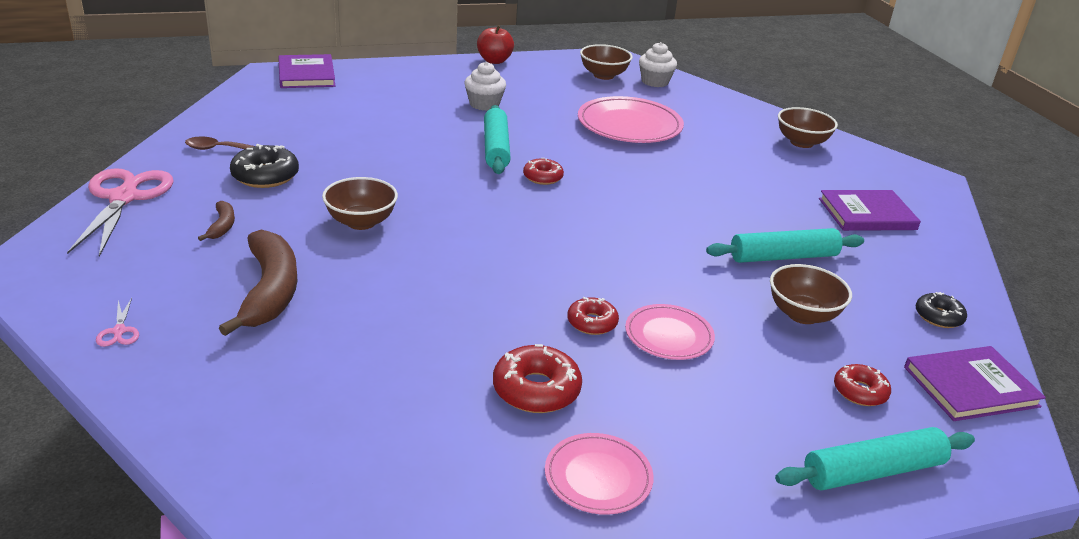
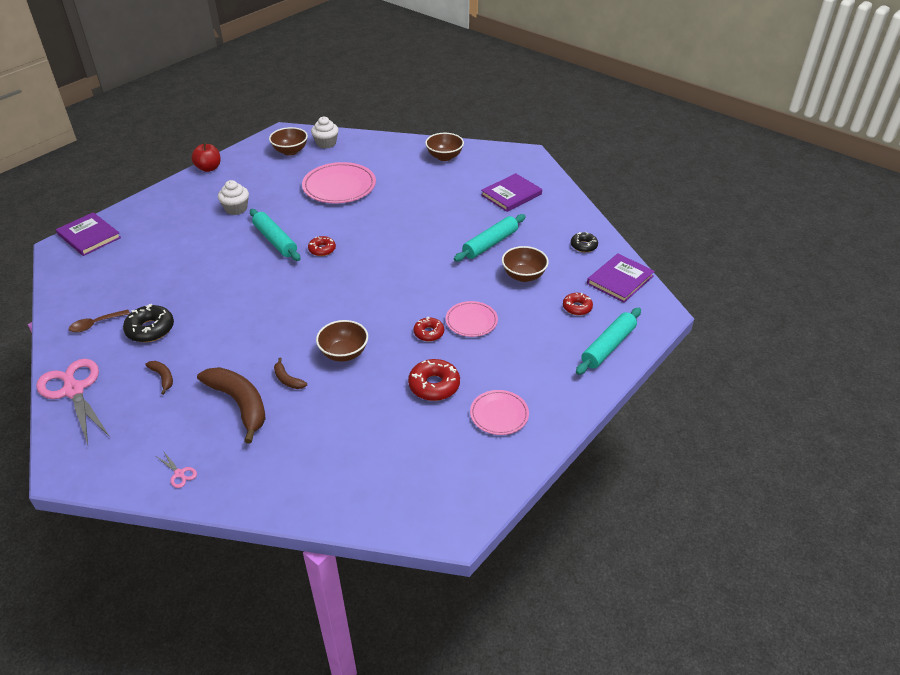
camera: 30 degrees left, 10 degrees up
(353, 291) = (287, 379): none -> brown banana
(361, 222) = (245, 332): brown bowl -> brown bowl (344, 353)

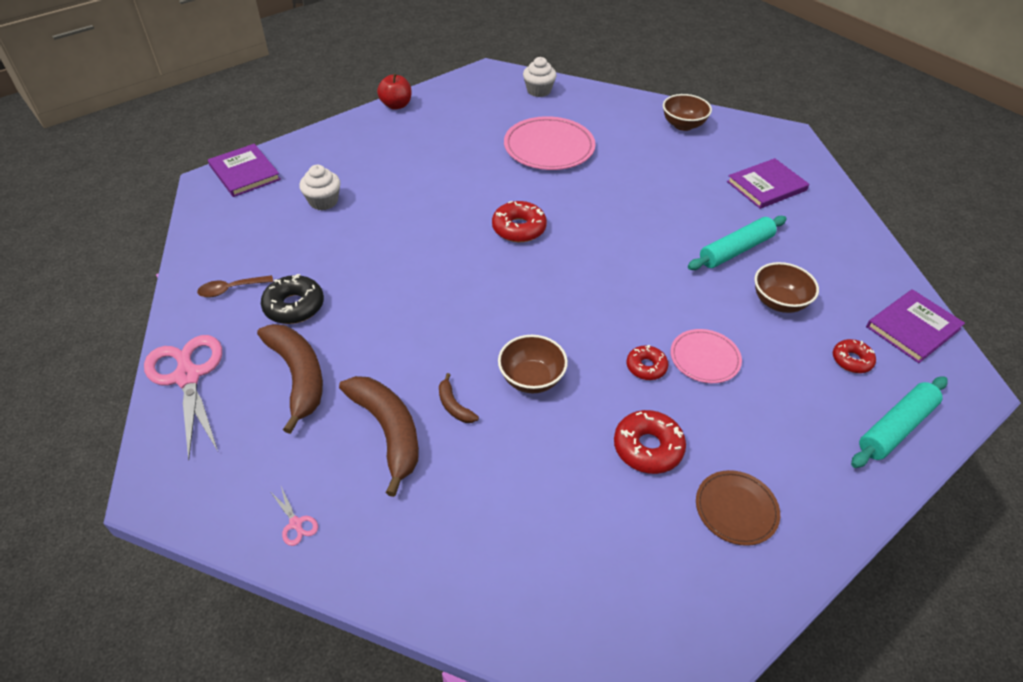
camera: 10 degrees right, 5 degrees up
(163, 377) = (298, 376): brown banana -> brown banana, size x2.15
(236, 209) = (421, 160): white cupcake -> white cupcake (323, 201)
(275, 240) = (462, 208): turquoise rolling pin -> none
(290, 151) = (495, 95): brown bowl -> none
(322, 249) = (519, 228): red donut -> red donut, size x1.56
(499, 414) = (736, 509): pink plate -> brown plate
(583, 246) = (862, 270): black donut -> none

